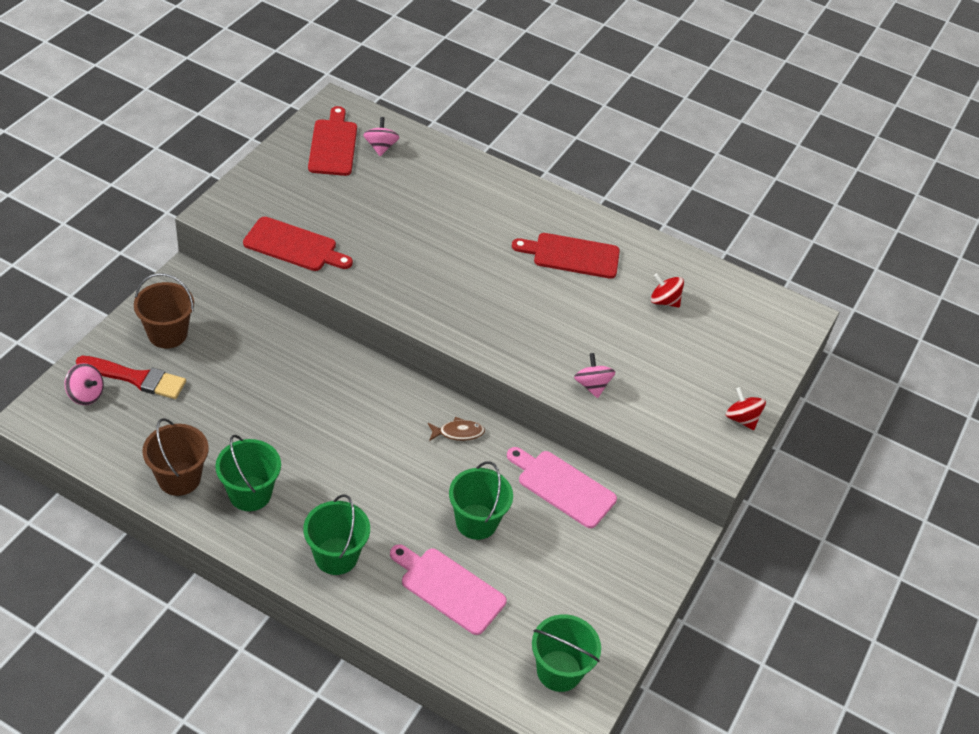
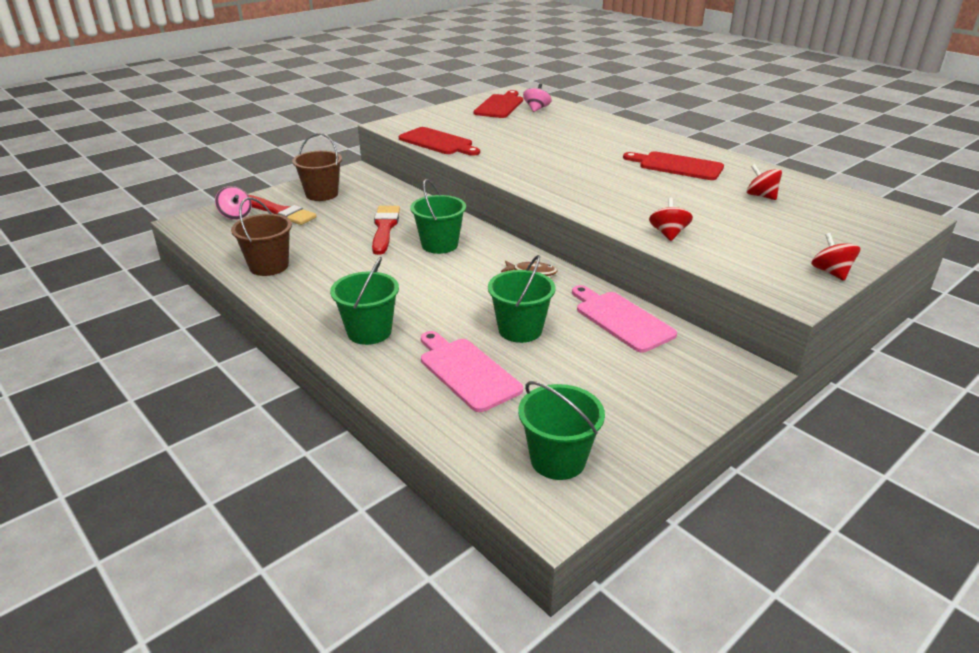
camera: 25 degrees right, 15 degrees down
(250, 493) = (320, 283): green bucket -> green bucket (439, 245)
(273, 386) = (384, 228): none -> red brush
(592, 385) = (668, 234): pink spinning top -> red spinning top

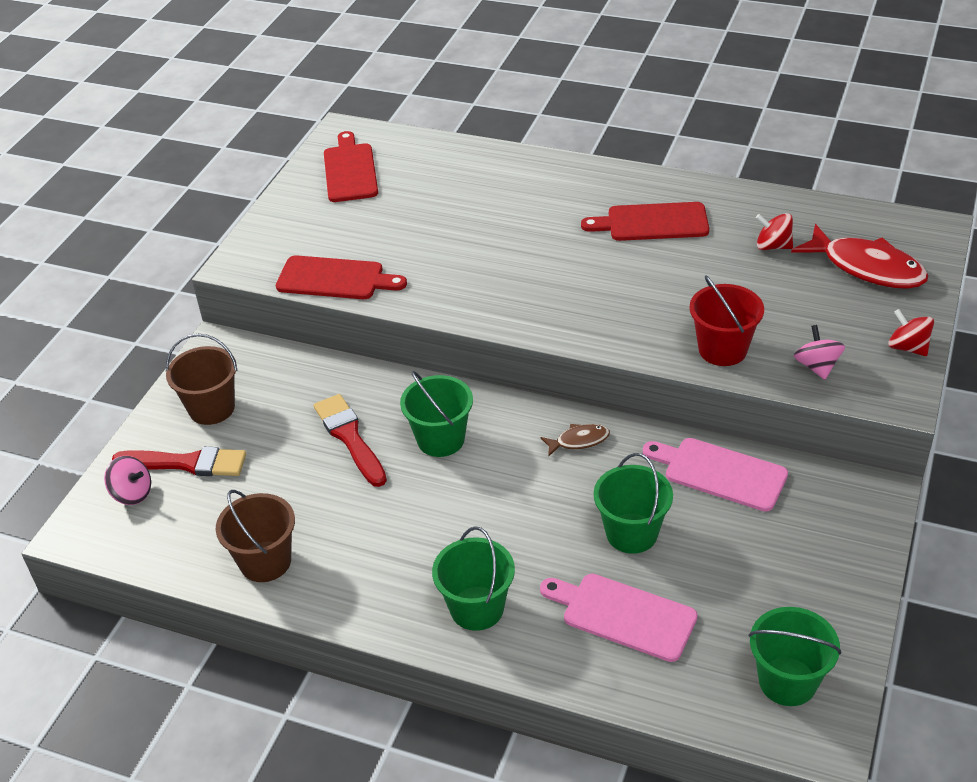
camera: 25 degrees left, 10 degrees up
(536, 109) = (403, 162): pink spinning top -> pink spinning top (817, 366)
(668, 234) = (722, 349): red spinning top -> red bucket
(832, 223) = (867, 267): none -> red fish

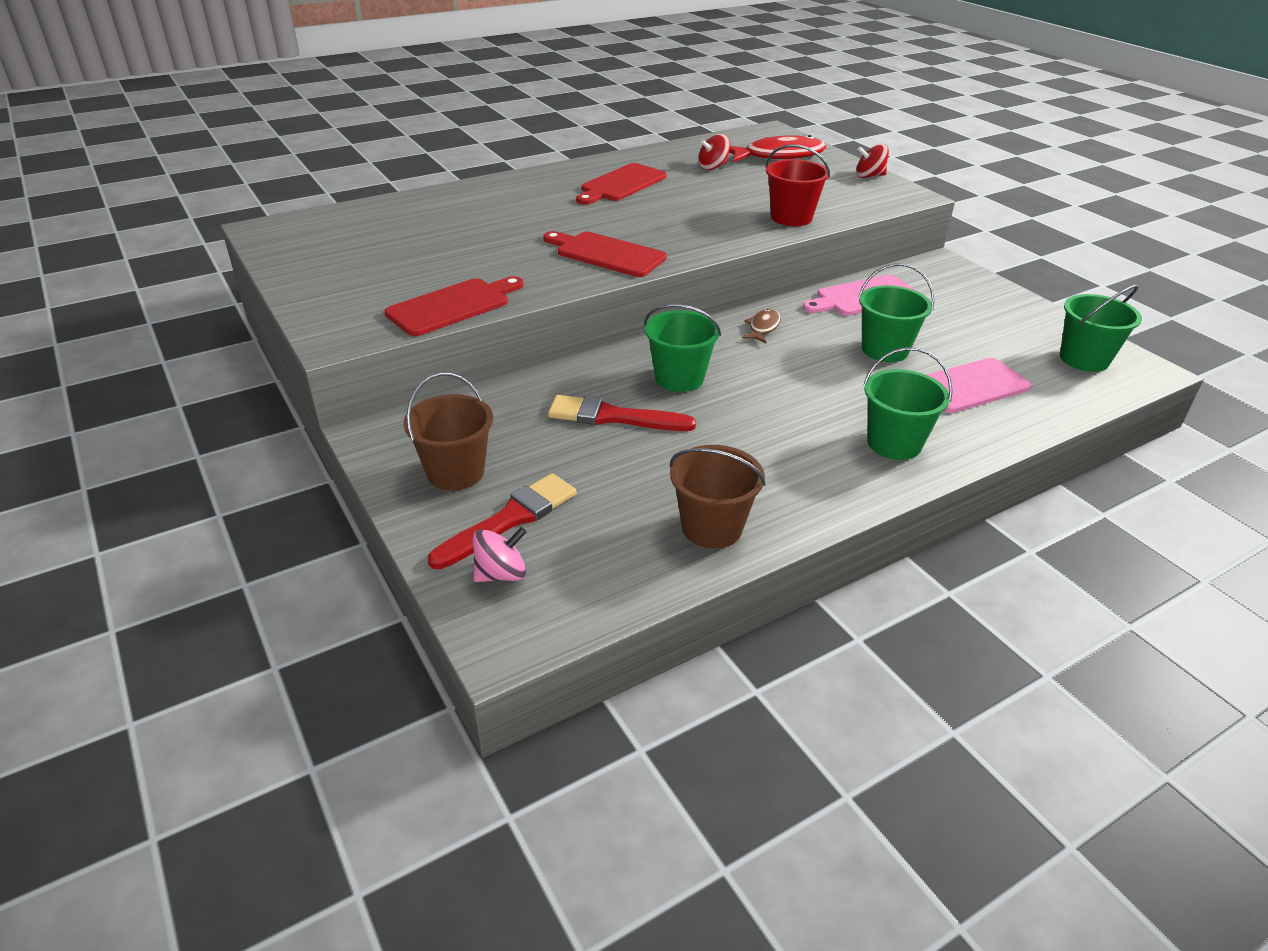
camera: 55 degrees left, 5 degrees down
(350, 170) = (322, 246): red cutting board -> red cutting board (606, 254)
(817, 366) = (850, 202): pink spinning top -> none

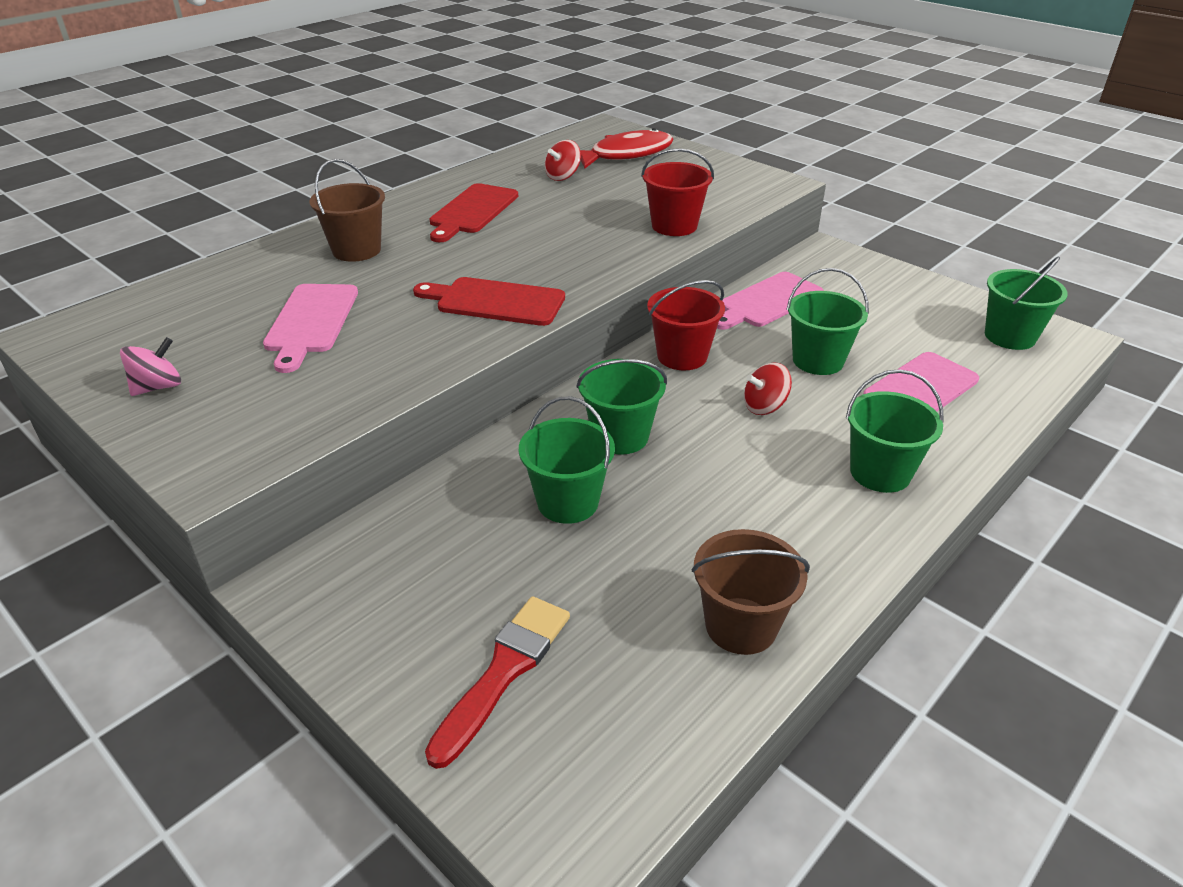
camera: 15 degrees left, 0 degrees up
(453, 306) = (342, 401): red cutting board -> none
(454, 248) = (311, 322): none -> pink cutting board
(455, 472) = (410, 619): brown bucket -> brown bucket (356, 250)
(501, 574) = (525, 754): pink spinning top -> pink spinning top (158, 387)
(613, 417) = (567, 502): red brush -> green bucket
(763, 327) = (682, 356): brown fish -> red bucket
(869, 176) = (729, 166): red spinning top -> red spinning top (764, 406)

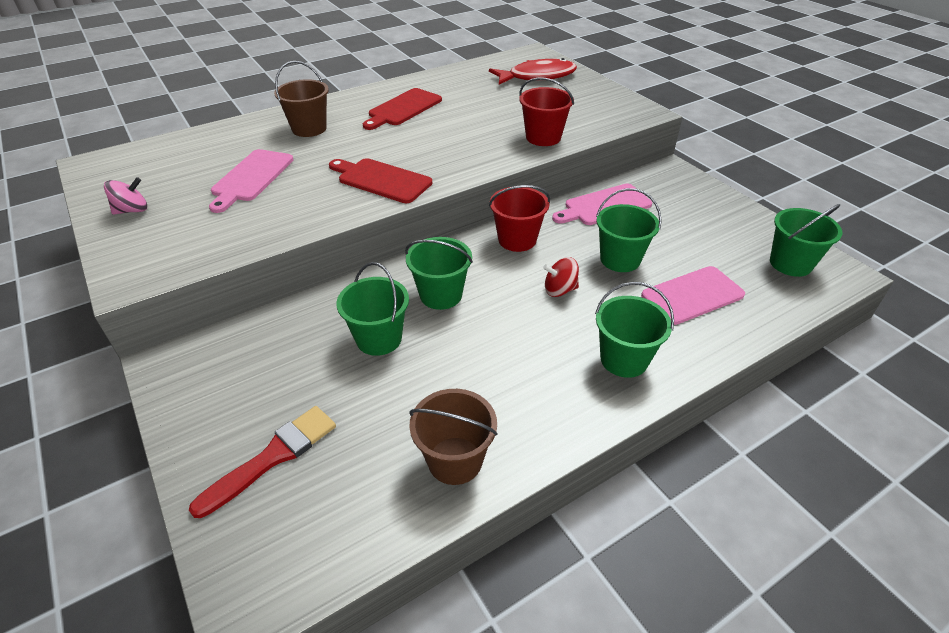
camera: 15 degrees right, 5 degrees up
(563, 176) = (481, 89): red spinning top -> none

